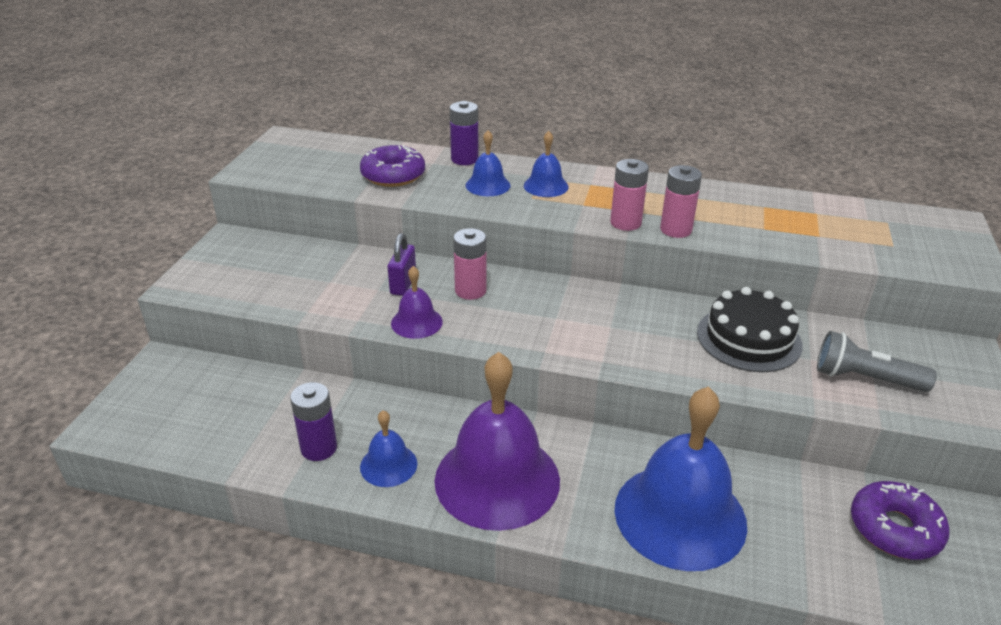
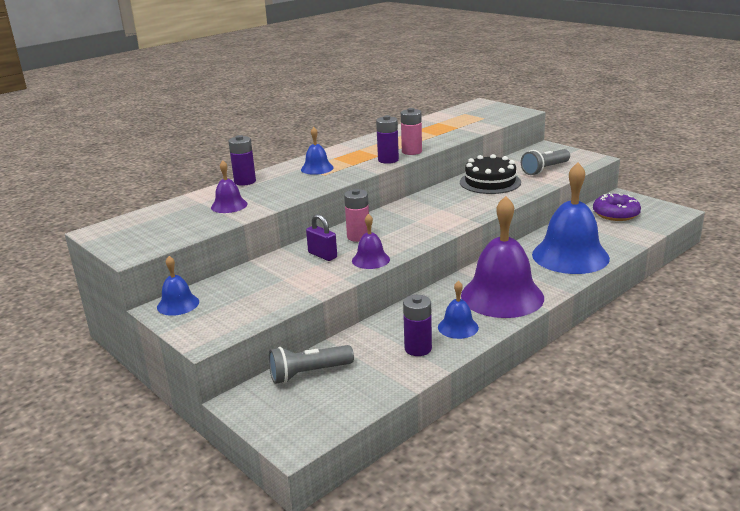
camera: 55 degrees left, 10 degrees down
(228, 385) = (309, 373): none -> grey flashlight
(393, 175) = (229, 205): purple donut -> purple bell
(488, 185) = (290, 182): blue bell -> blue bell (178, 304)
(625, 223) = (388, 160): pink battery -> purple battery

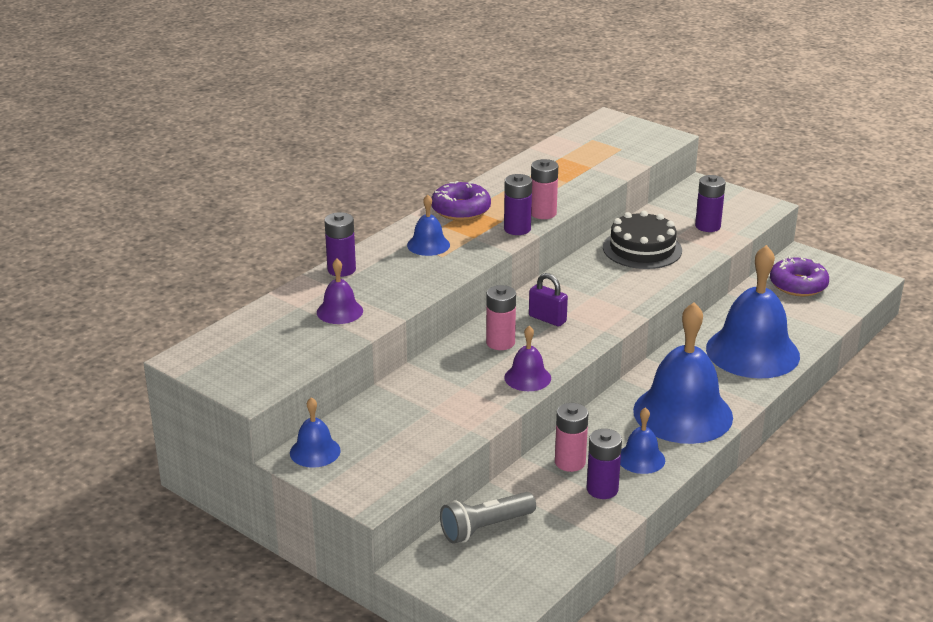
camera: 10 degrees left, 5 degrees up
(322, 255) = (465, 373): purple padlock -> purple padlock (547, 319)
(351, 149) = (460, 210): none -> purple donut
(397, 327) = (570, 462): none -> pink battery
(502, 296) = (683, 413): purple bell -> blue bell
(545, 169) = (707, 226): grey flashlight -> purple battery

